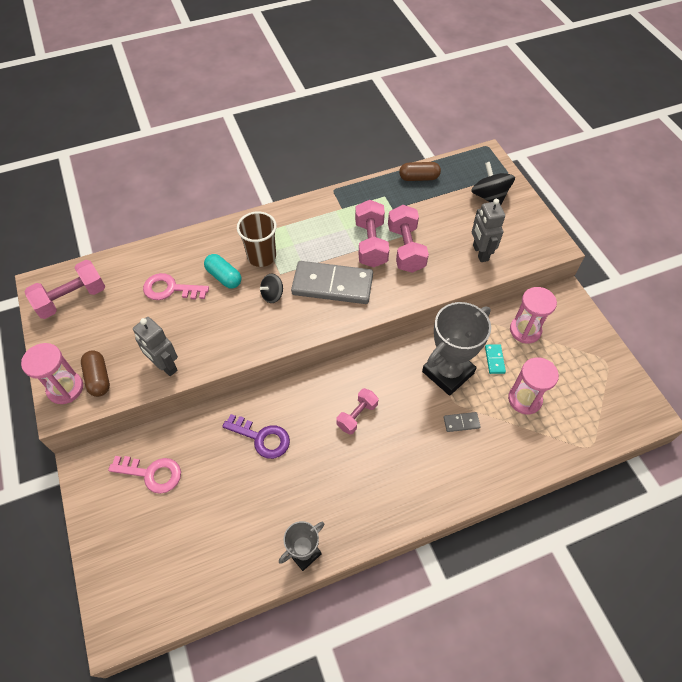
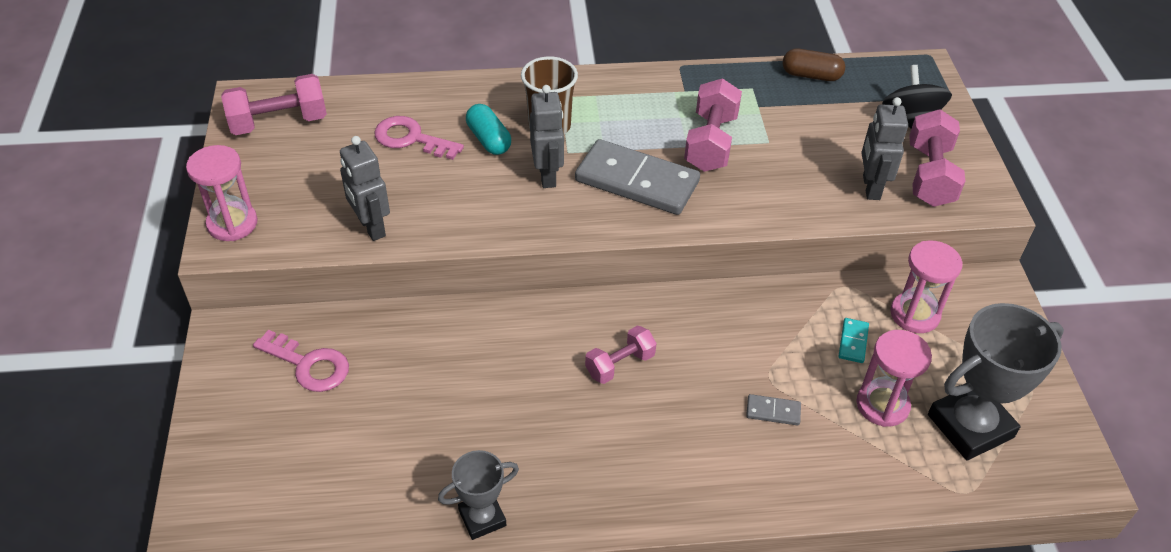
camera: 15 degrees right, 10 degrees down
(98, 378) = (279, 222): brown capsule -> none
(262, 438) = (474, 359): purple key -> none
(272, 295) = (547, 175): black spinning top -> grey robot
(406, 249) = (760, 159): pink dumbbell -> pink dumbbell (930, 175)
(448, 372) = (775, 341): grey trophy -> grey trophy (970, 426)

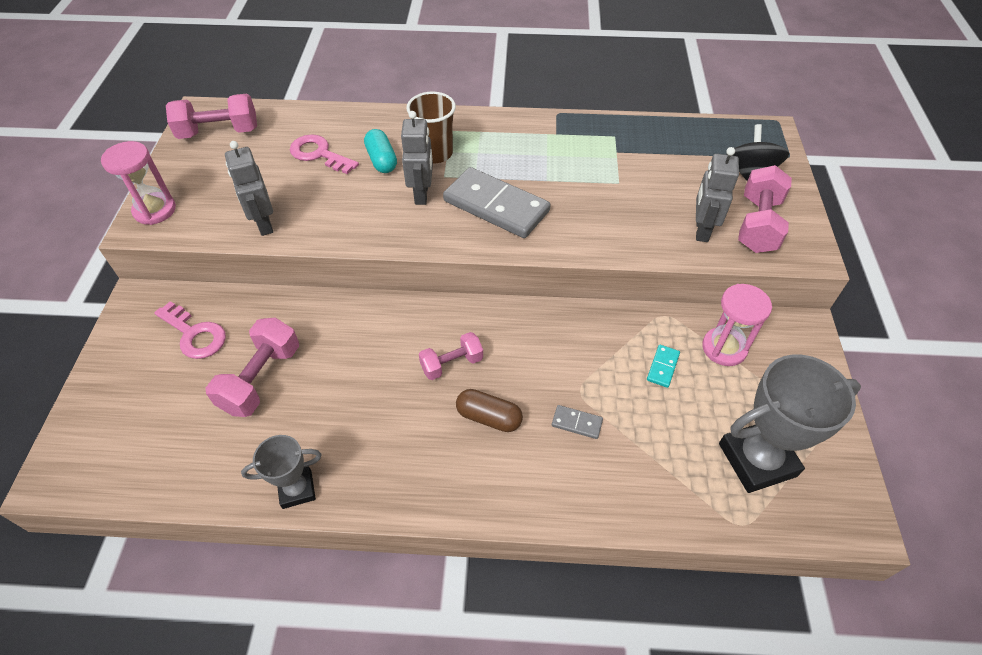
camera: 10 degrees right, 5 degrees up
(710, 143) = (568, 179): pink dumbbell -> pink dumbbell (261, 379)
(811, 75) = (668, 129): brown capsule -> brown capsule (489, 417)
(882, 405) = (678, 429): pink hourglass -> none

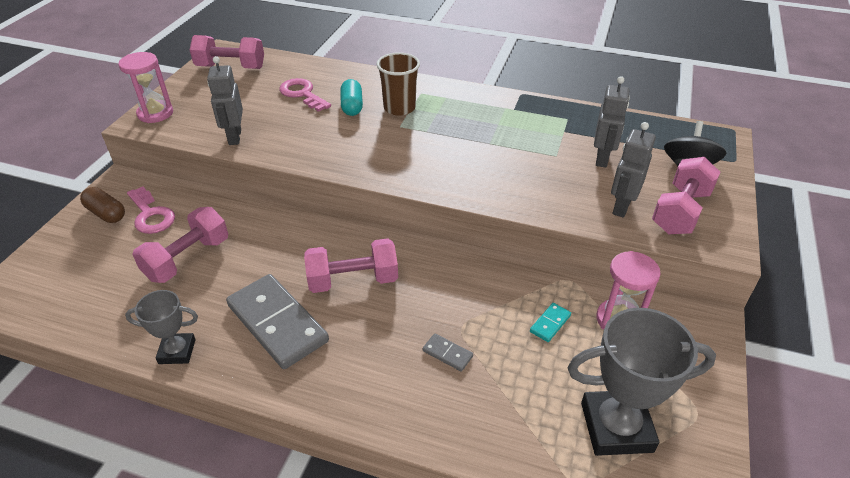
camera: 15 degrees right, 10 degrees down
(422, 194) = (374, 136): grey robot -> grey robot (602, 158)
(452, 364) = (353, 280): pink dumbbell -> pink dumbbell, size x1.57
(489, 417) = (367, 331): brown capsule -> brown capsule (106, 213)
(496, 206) = (435, 155): grey domino -> grey domino (277, 323)

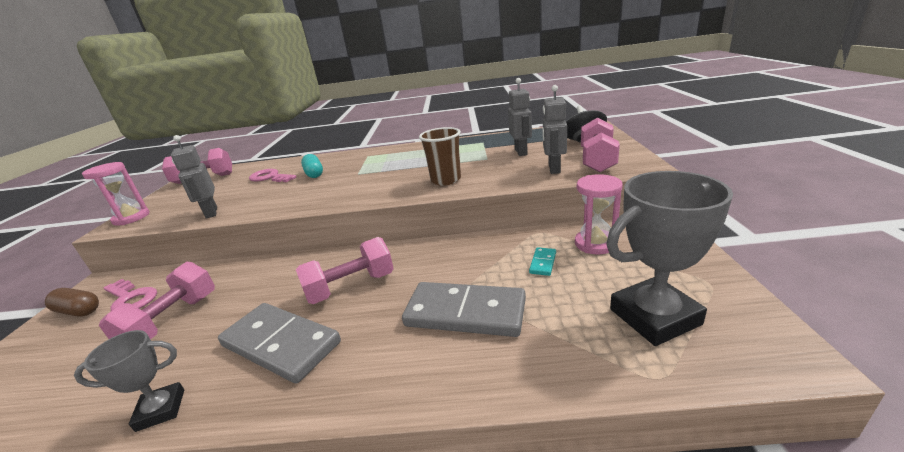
camera: 15 degrees left, 15 degrees down
(399, 108) = (353, 166): brown cup -> brown cup (446, 180)
(447, 354) = (465, 313): grey domino -> grey domino, size x2.42

